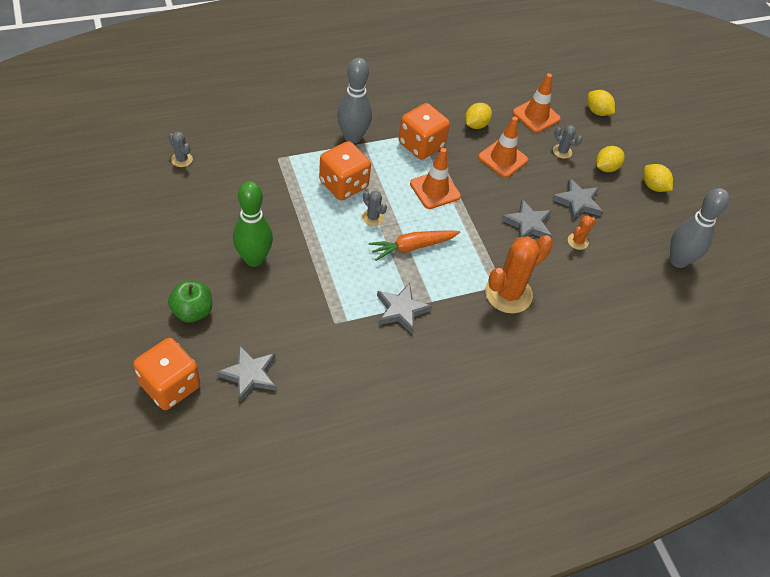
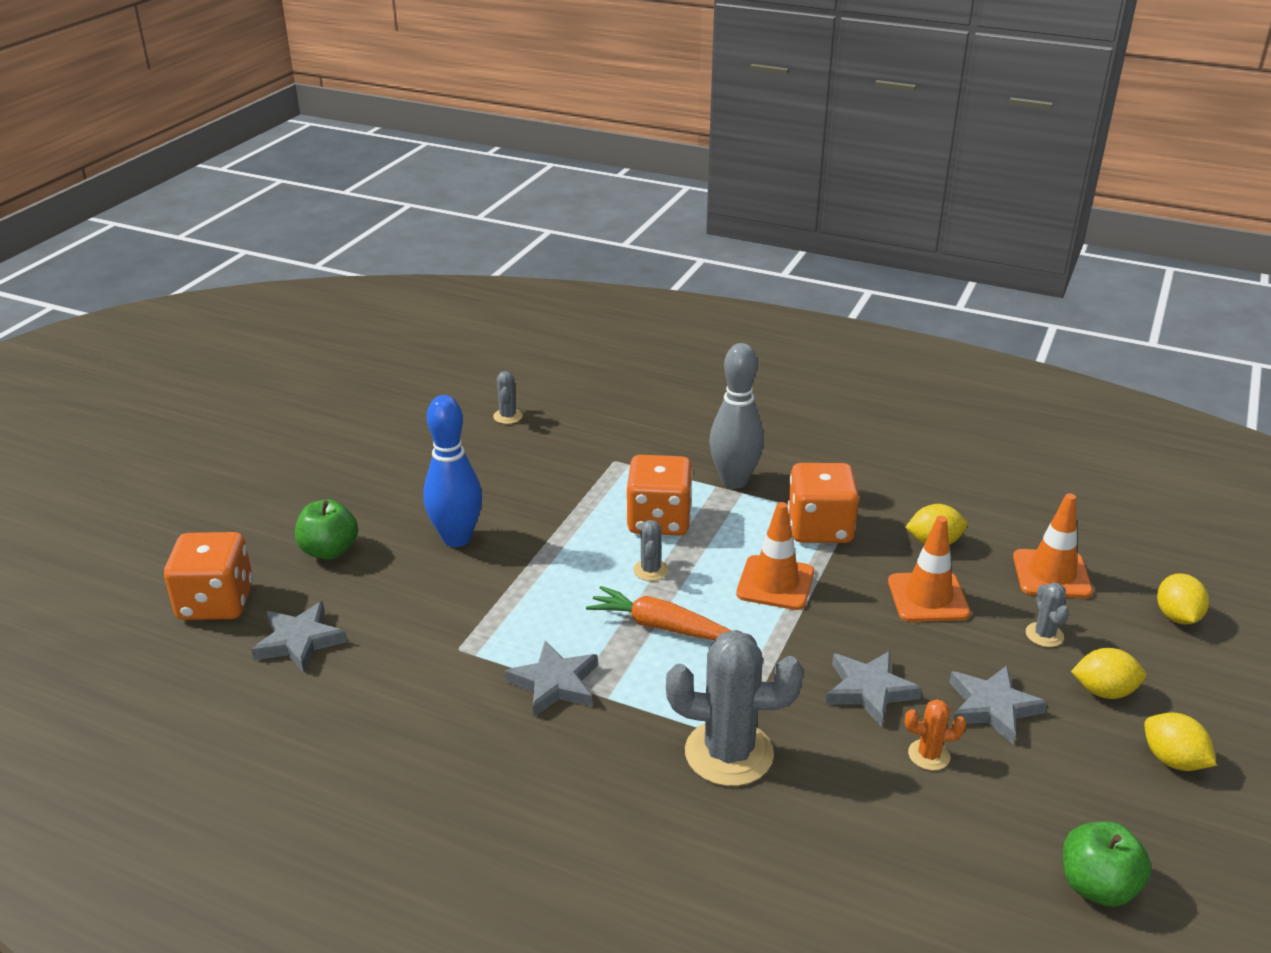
camera: 50 degrees right, 20 degrees down
(254, 259) = (457, 538): green bowling pin -> blue bowling pin
(508, 294) = (729, 753): orange cactus -> grey cactus
(653, 186) = (1172, 760): yellow lemon -> yellow lemon turned 45 degrees counterclockwise
(678, 261) = (1097, 886): grey bowling pin -> green apple

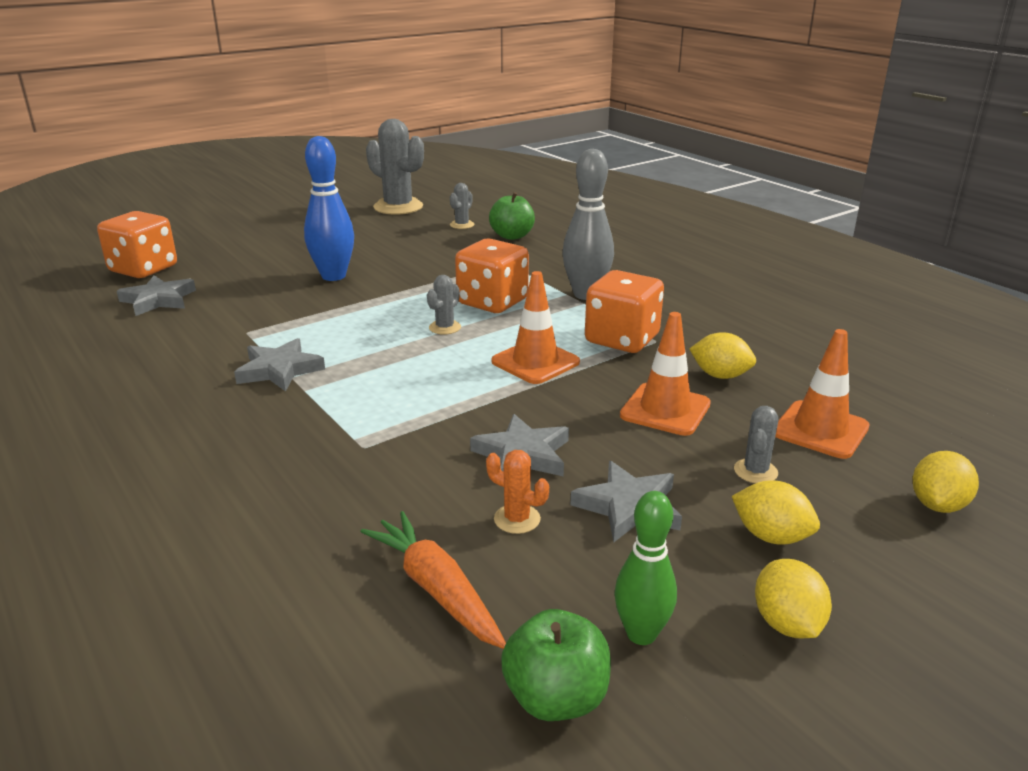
camera: 30 degrees right, 5 degrees down
(329, 551) = (245, 262): green apple -> green apple (512, 236)
(661, 626) = (405, 361): orange carrot -> orange carrot (436, 589)
(729, 753) = (344, 454): grey cactus -> grey cactus (398, 207)
(1100, 812) = (641, 634): none -> green bowling pin

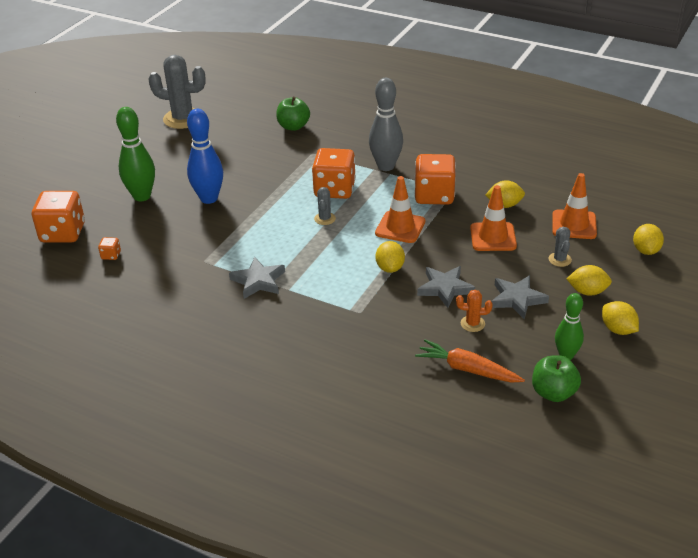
camera: 25 degrees left, 10 degrees up
(158, 300) = (111, 255): grey star -> orange dice
(266, 258) = (142, 196): none -> green bowling pin
(462, 225) = (248, 125): grey cactus -> none
(469, 404) = (390, 268): none -> yellow lemon

